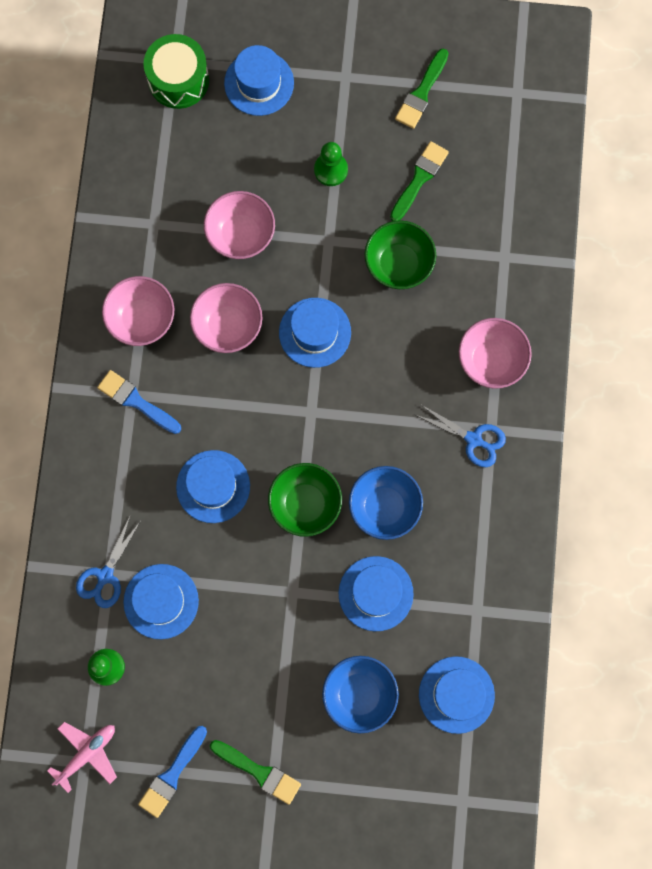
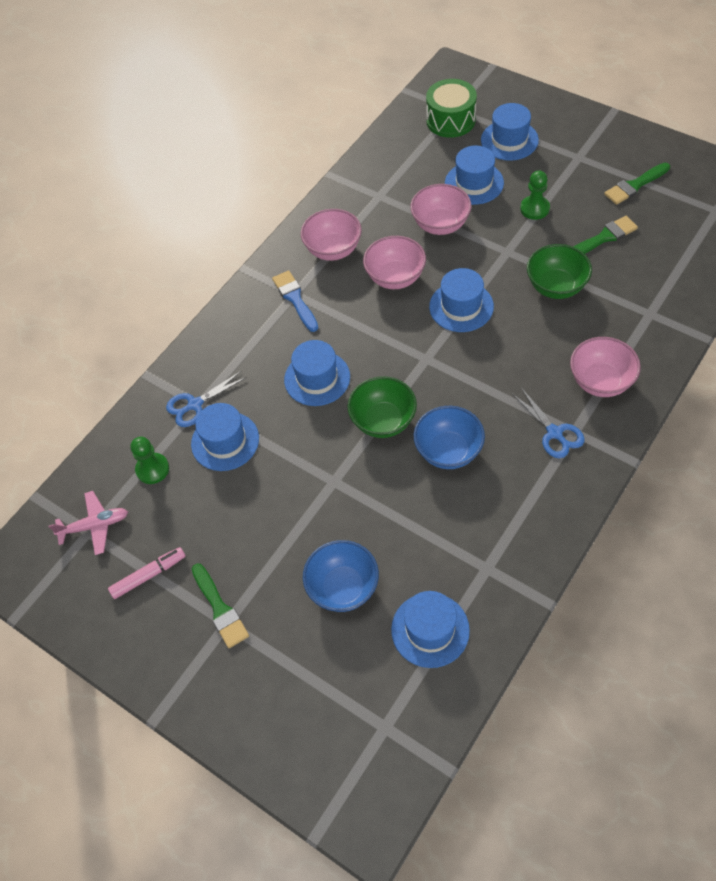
camera: 35 degrees right, 20 degrees down
(172, 775) = (149, 575): blue brush -> pink marker
(375, 593) = (403, 513): blue hat -> blue hat (474, 183)

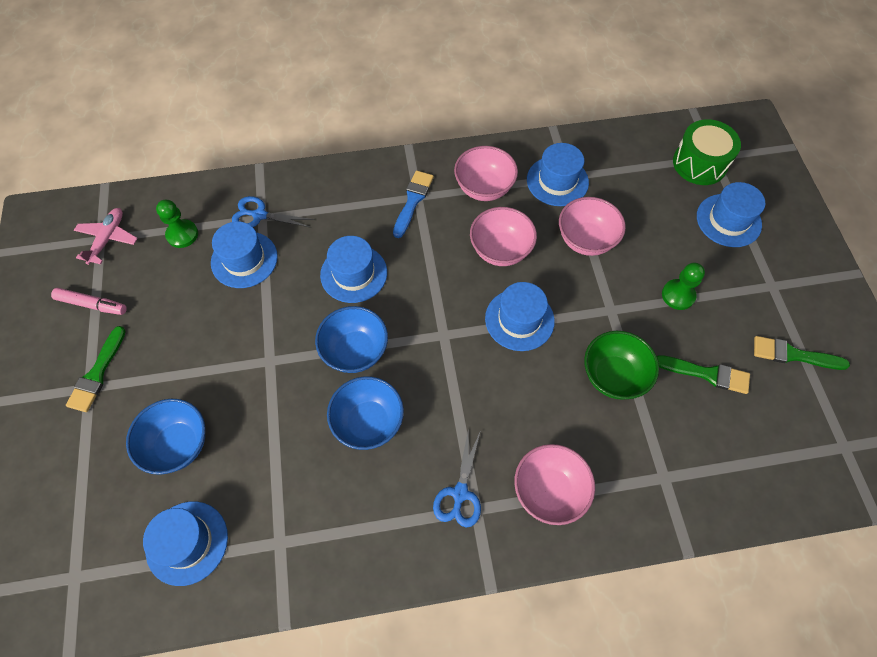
camera: 40 degrees right, 5 degrees up
(95, 526) = (108, 239): pink plane -> pink plane turned 105 degrees counterclockwise
(383, 421) = (355, 351): green bowl -> blue bowl
(474, 183) = (654, 230): blue hat -> blue hat (557, 181)

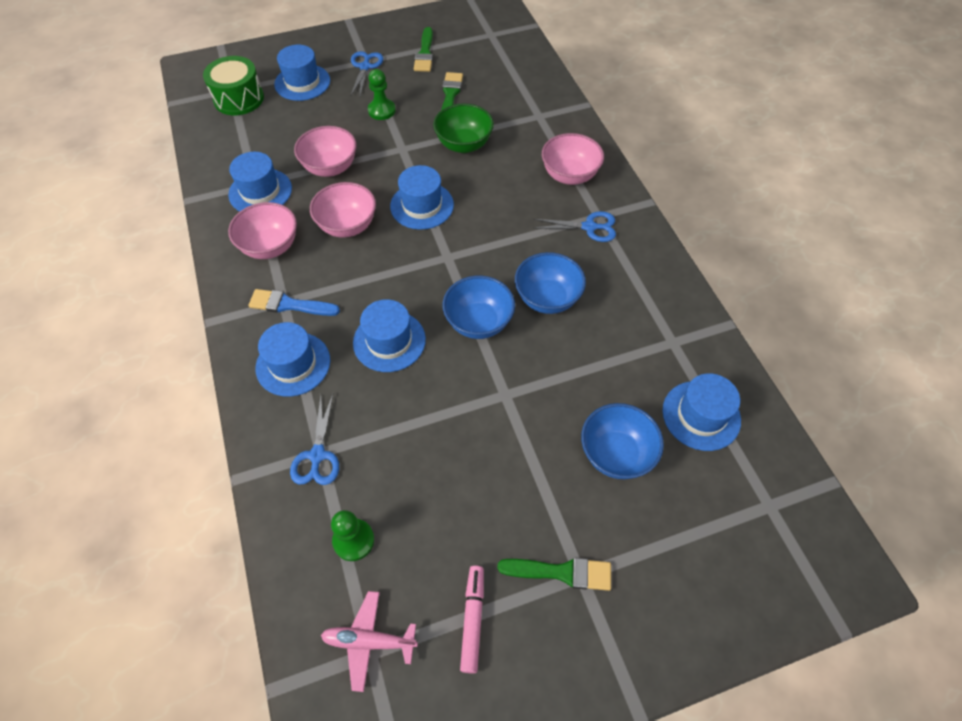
camera: 100 degrees left, 5 degrees down
(244, 259) = (383, 454): blue hat -> blue hat (293, 364)
(760, 284) = (365, 67): none -> blue scissors

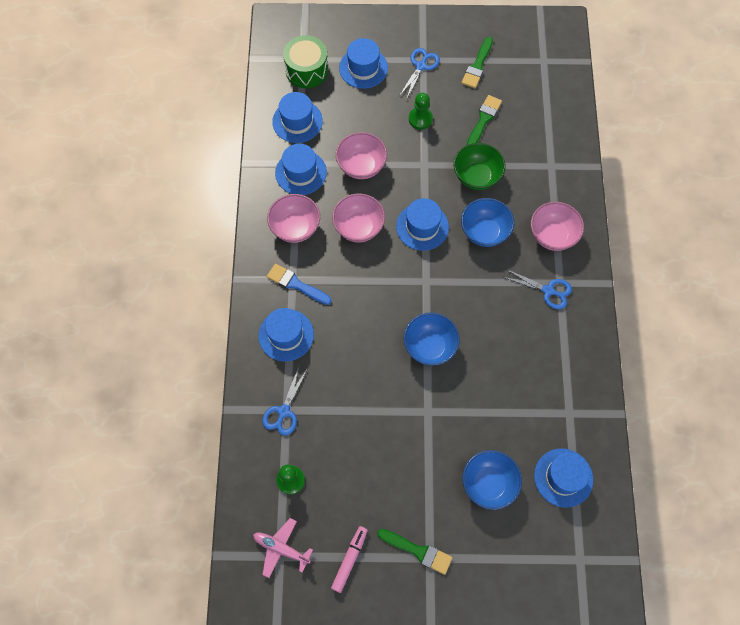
camera: 20 degrees right, 10 degrees up
(389, 341) = (359, 339): blue hat -> blue hat (297, 121)
(547, 298) = (489, 344): blue bowl -> blue bowl (484, 232)

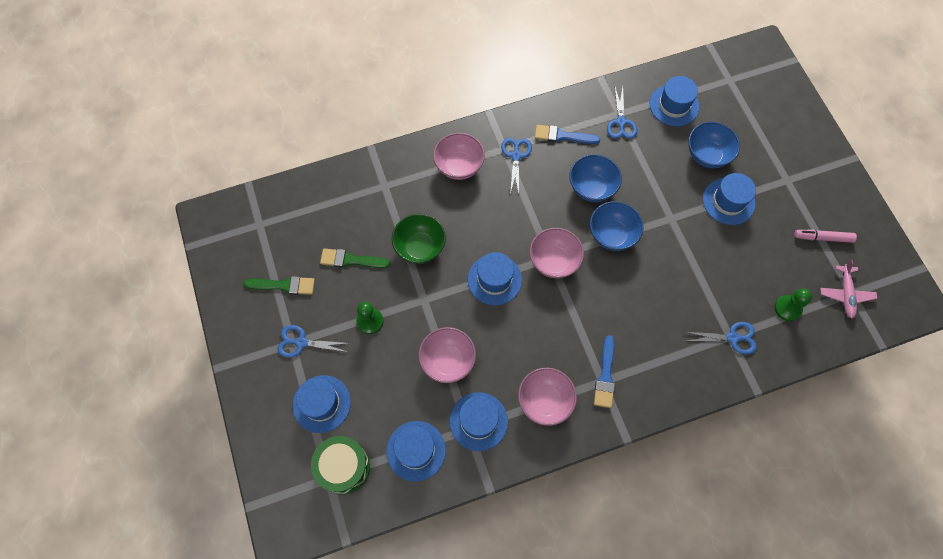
camera: 110 degrees left, 0 degrees up
(286, 335) = (660, 365): blue hat -> blue hat (728, 201)
(358, 227) = (519, 338): pink bowl -> pink bowl (554, 261)
(418, 551) = (787, 190): green brush -> none
(484, 232) = (478, 223): blue bowl -> blue bowl (592, 188)
(558, 344) = (562, 136): none -> blue brush
(558, 410) = (621, 122): none -> blue scissors

